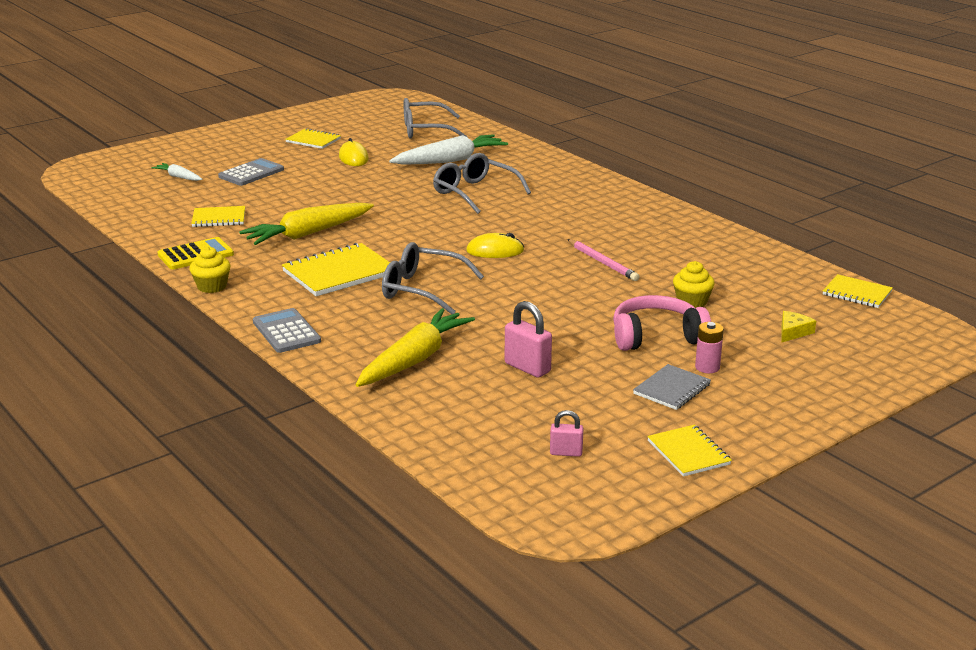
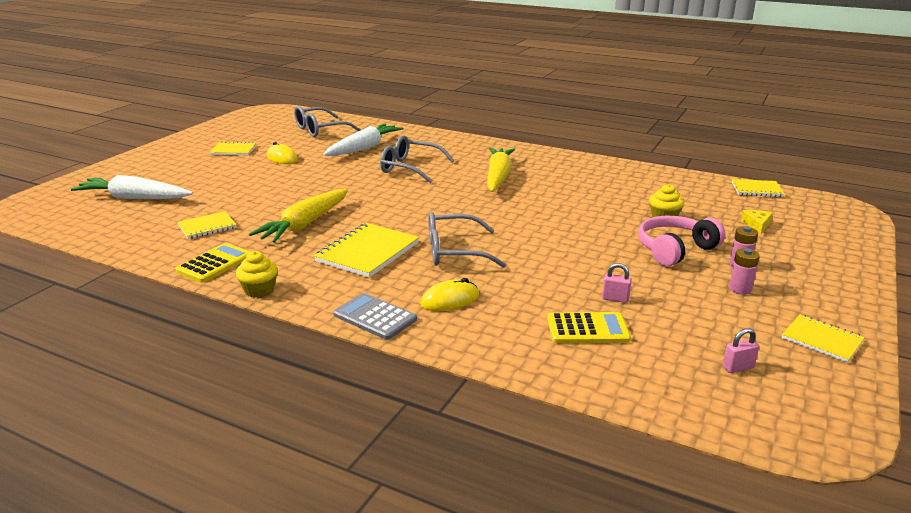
camera: 25 degrees left, 0 degrees up
(178, 177) = (134, 198): white carrot -> white carrot, size x2.00
(251, 173) = (202, 184): grey calculator -> none
(414, 359) = (517, 315): yellow carrot -> yellow carrot (498, 177)
(465, 387) = (587, 329): none -> yellow calculator
(495, 251) = (476, 209): yellow mouse -> yellow mouse (450, 300)
(527, 368) = (615, 299): pink padlock -> pink padlock, size x0.60
(603, 262) = (566, 202): pink pencil -> none
(672, 389) = (740, 289): grey notebook -> pink battery

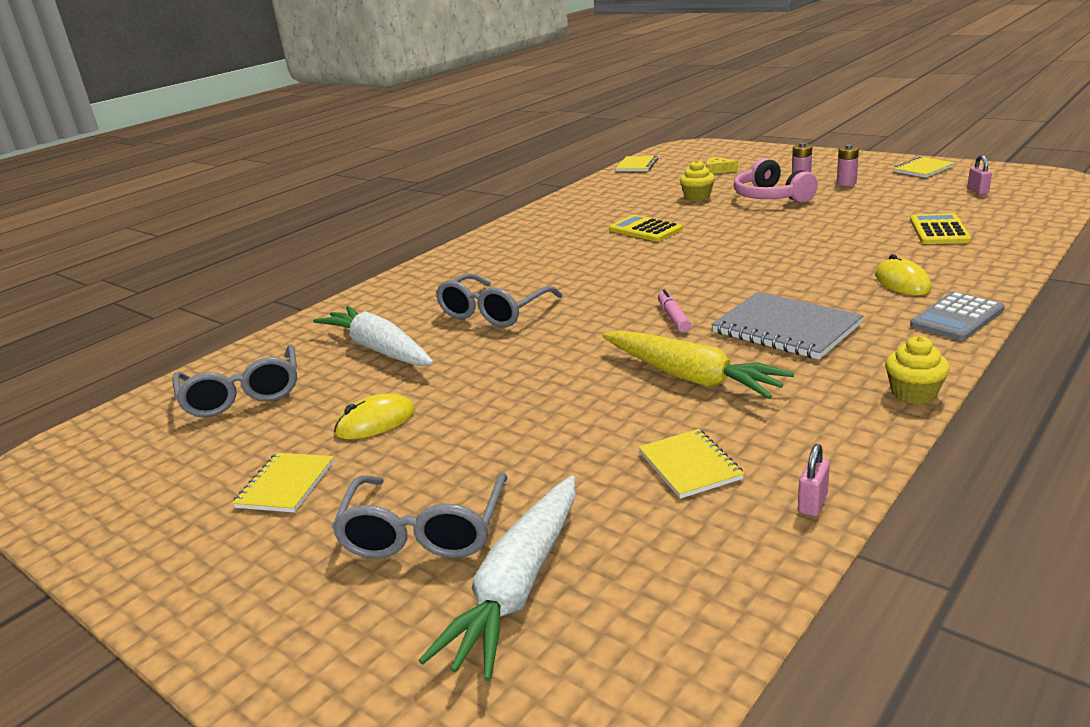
camera: 75 degrees left, 0 degrees up
(214, 263) = (835, 440): yellow calculator -> yellow calculator (645, 229)
(367, 252) = (786, 329): yellow notebook -> grey notebook
(393, 217) = (673, 317): none -> pink marker
(455, 252) = (781, 281): grey glasses -> grey glasses (425, 531)
(498, 177) = (555, 261): yellow carrot -> none
(615, 299) = (877, 220): pink padlock -> pink padlock (812, 503)

